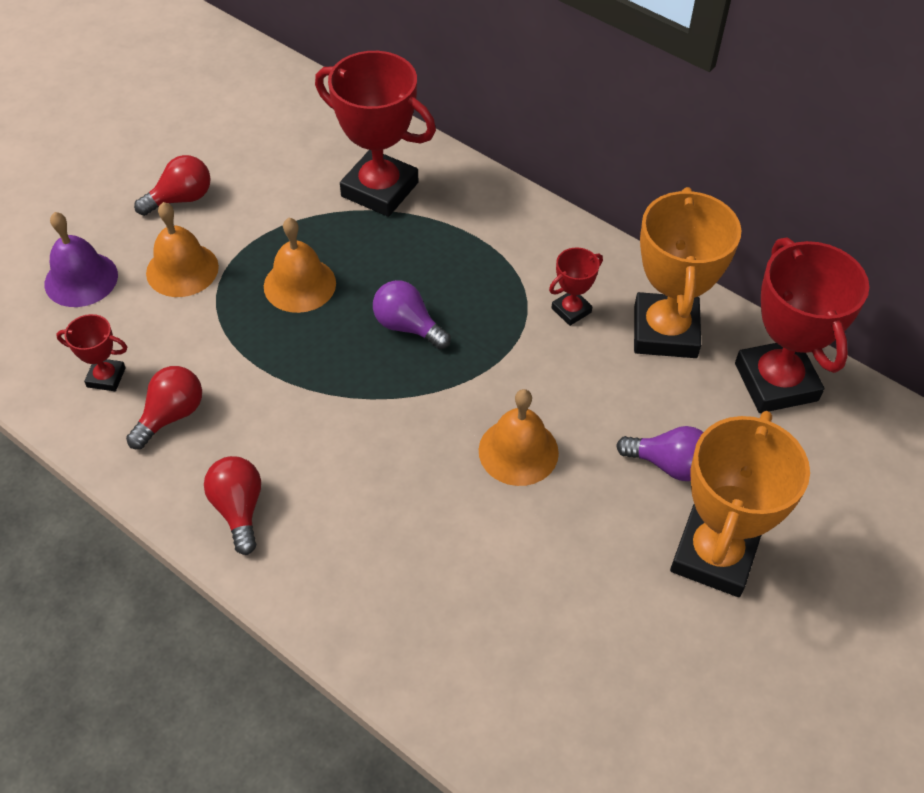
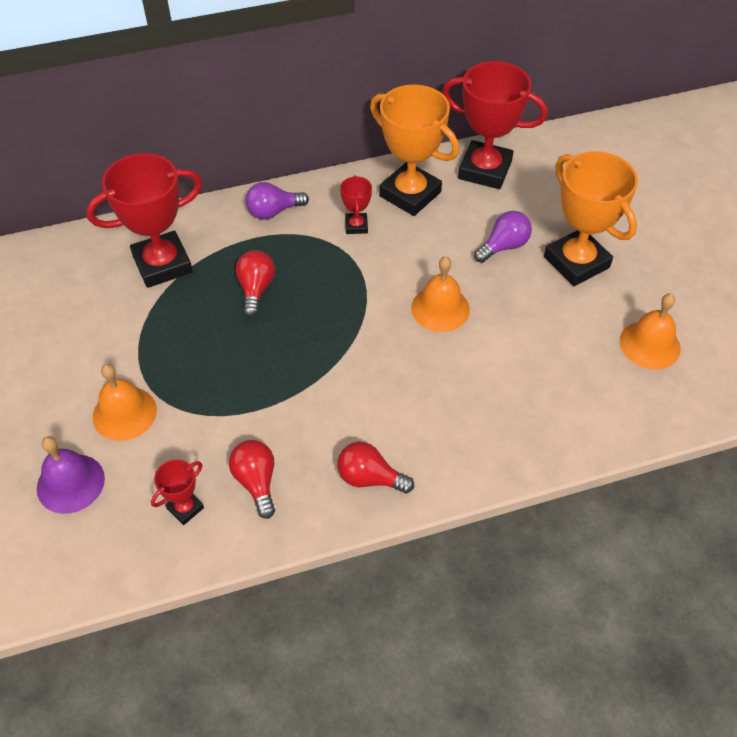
camera: 55 degrees left, 0 degrees up
(181, 199) = (52, 381): red light bulb -> red light bulb (256, 289)
(299, 284) = (205, 350): orange bell -> orange bell (649, 344)
(407, 326) = (296, 311): purple light bulb -> purple light bulb (273, 211)

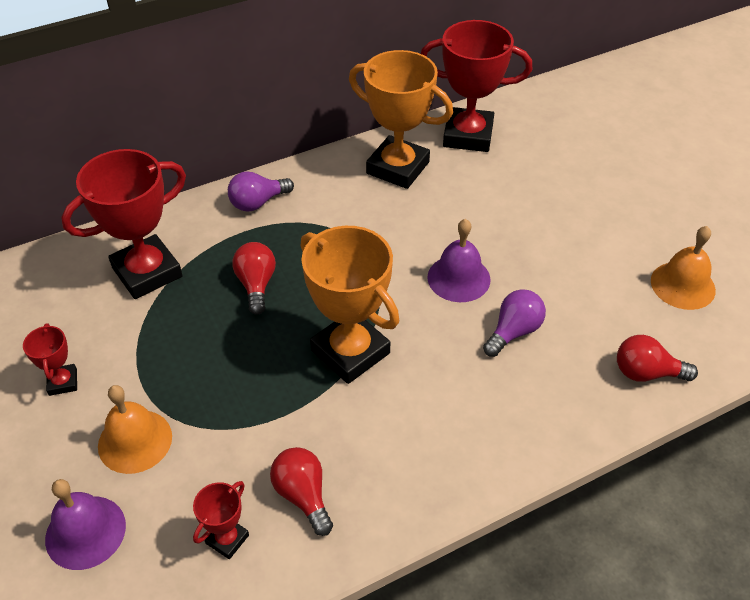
camera: 10 degrees left, 5 degrees down
(356, 226) = (349, 206): red trophy -> red trophy (63, 382)
(369, 478) = (429, 470): red light bulb -> red light bulb (646, 373)
(440, 308) = (458, 278): orange bell -> purple bell
(503, 246) = (507, 207): purple light bulb -> purple light bulb (513, 331)
(576, 262) = (585, 213): orange trophy -> orange trophy (350, 352)

